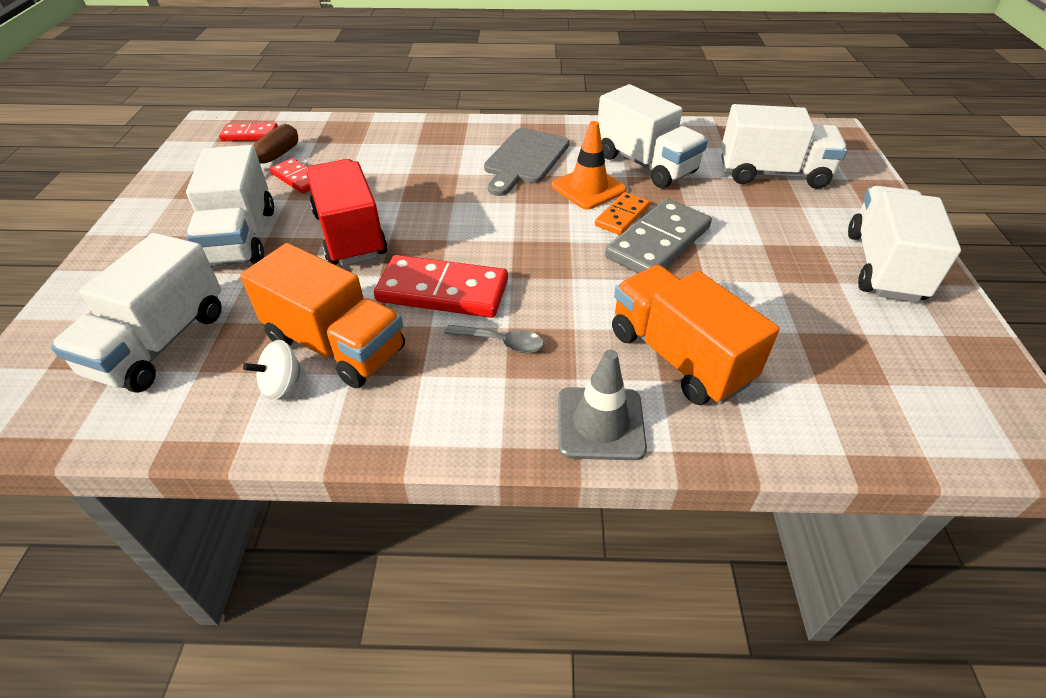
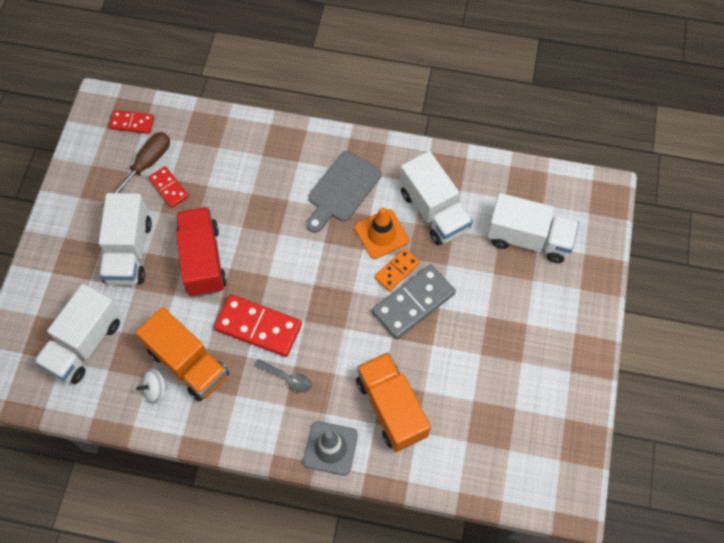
camera: 10 degrees right, 20 degrees up
(883, 266) = (559, 352): white truck -> none

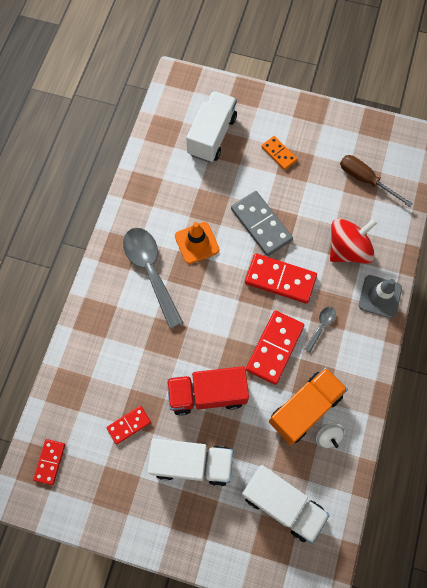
camera: 85 degrees left, 5 degrees up
(145, 166) = (101, 448): brown screwdriver -> brown screwdriver (365, 180)
(342, 190) = (150, 271): grey cutting board -> grey spoon
(343, 329) = (280, 279): none -> red domino
(391, 408) = (348, 249): orange truck -> red spinning top
(396, 270) = (231, 234): orange domino -> orange domino (278, 154)
(434, 211) = (179, 201): white truck -> none

